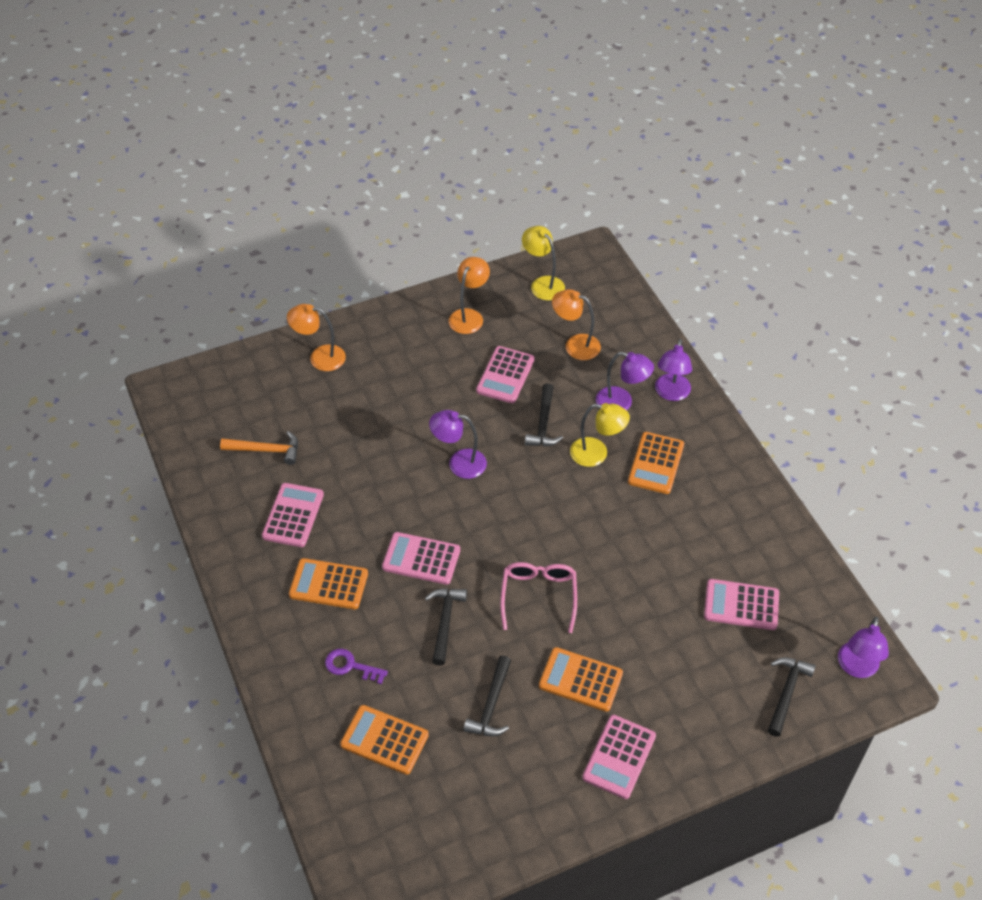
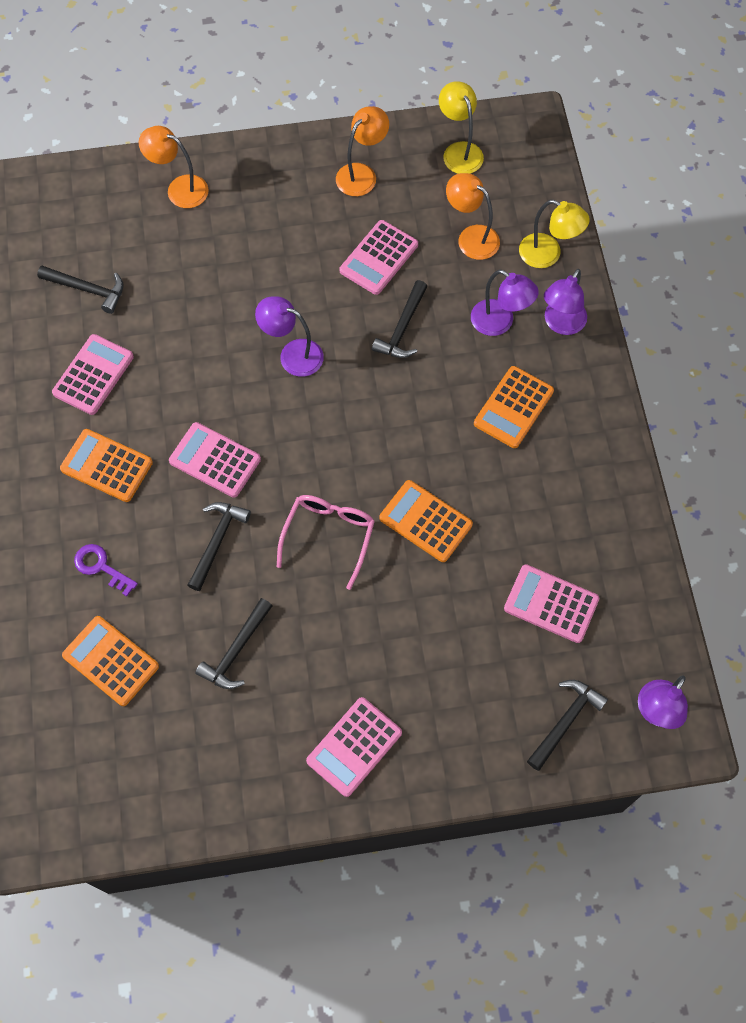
camera: 15 degrees right, 15 degrees up
(266, 450) = (87, 289): orange hammer -> black hammer
(580, 680) = (342, 647): orange calculator -> orange calculator (425, 521)
(597, 454) = (450, 379): yellow lamp -> yellow lamp (548, 255)

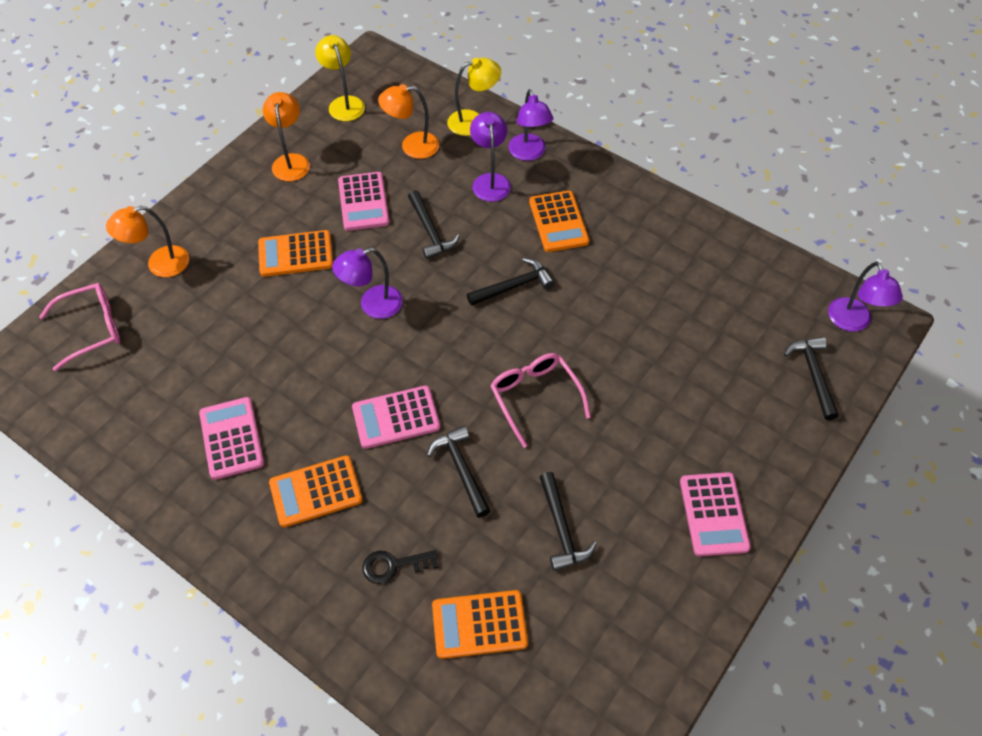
camera: 45 degrees left, 10 degrees down
(87, 205) = (92, 329): none -> pink glasses
(87, 289) = (159, 384): black hammer -> black hammer (514, 286)
(101, 567) = (394, 565): purple key -> black key
(425, 521) = (586, 333): orange calculator -> orange calculator (295, 254)
(459, 151) = (344, 103): yellow lamp -> yellow lamp turned 45 degrees clockwise
(499, 323) = (490, 181): purple lamp -> purple lamp turned 90 degrees counterclockwise
(551, 604) = (720, 315): pink calculator -> none

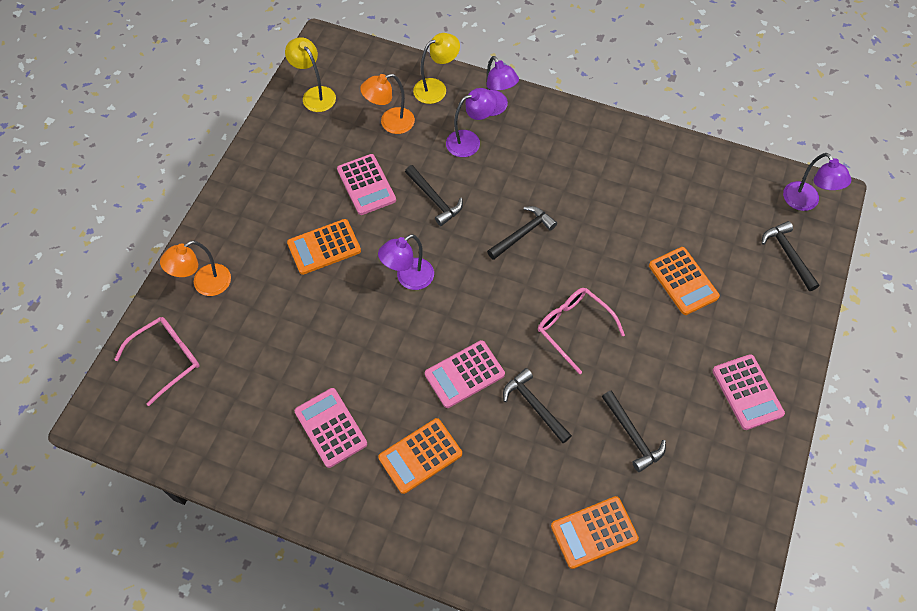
camera: 15 degrees left, 5 degrees up
(291, 161) = (287, 160): orange lamp -> none
(394, 565) = (508, 502): black key -> none
(490, 181) = (470, 141): purple lamp -> purple lamp turned 90 degrees clockwise
(558, 222) = (541, 166): orange calculator -> orange calculator (683, 281)

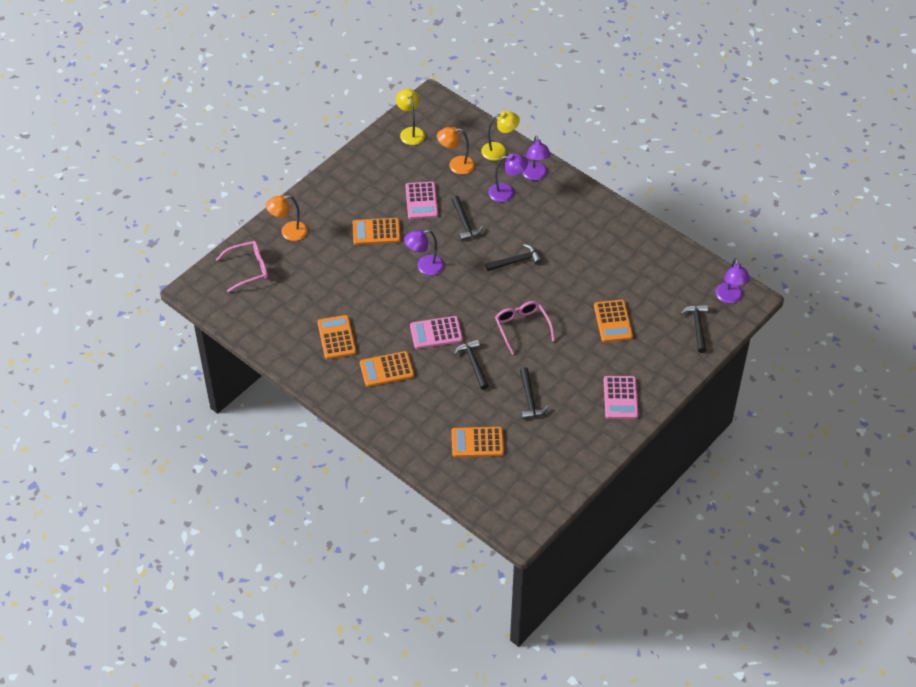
camera: 20 degrees right, 10 degrees down
(330, 428) = (336, 337): pink calculator -> orange calculator

